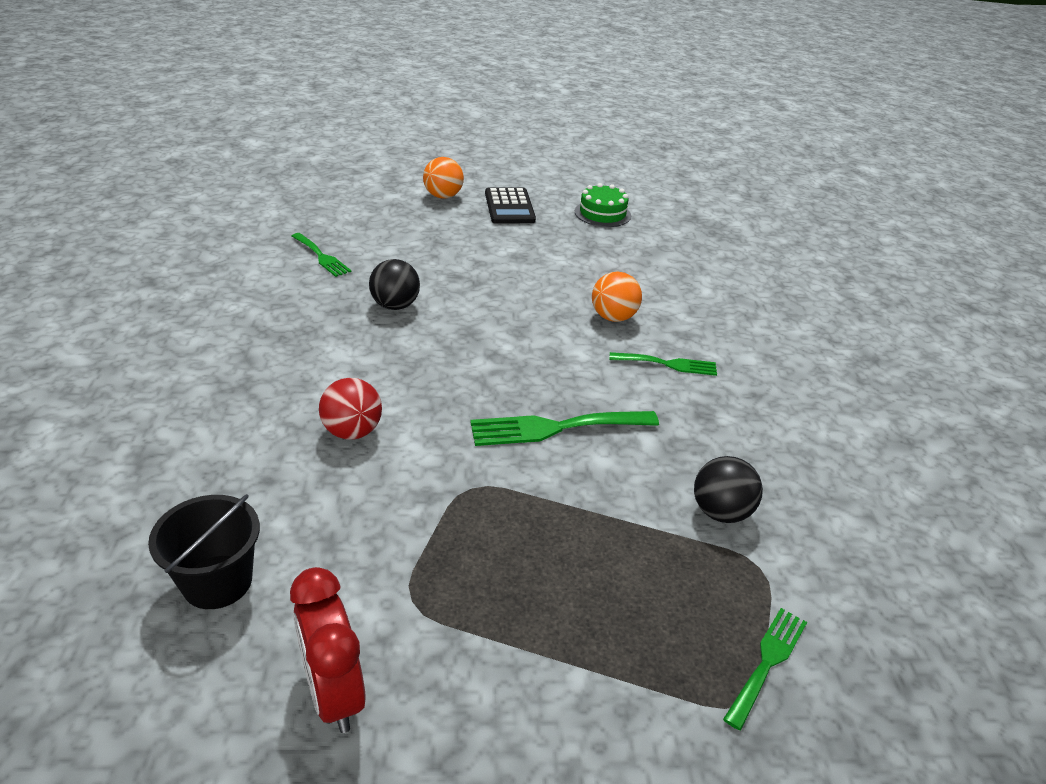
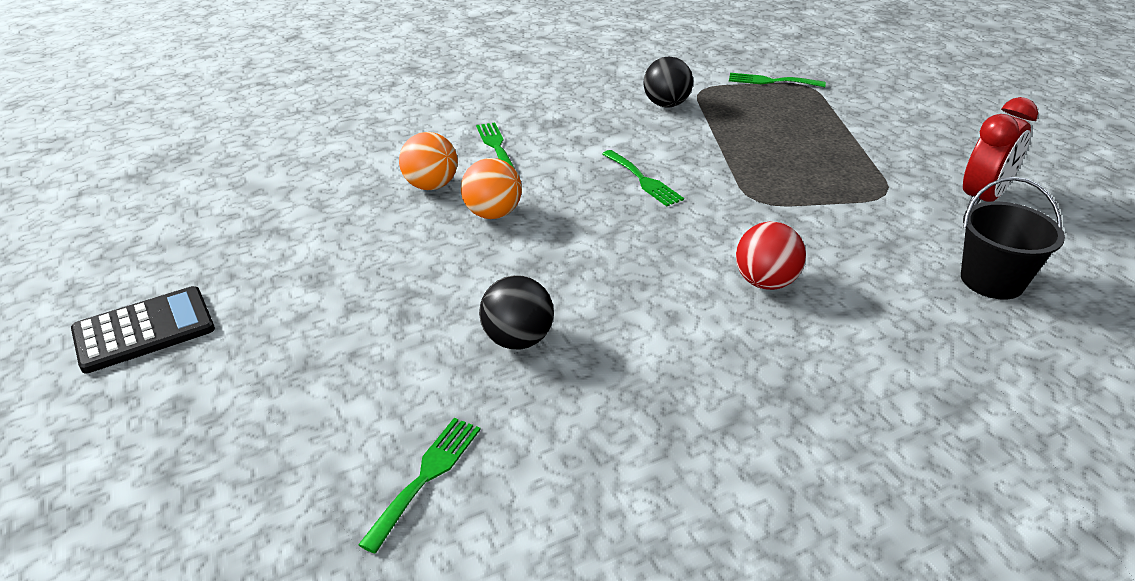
camera: 110 degrees left, 0 degrees up
(443, 196) = (115, 419): orange ball -> orange ball (493, 214)
(555, 428) = (643, 180): green fork -> green fork, size x0.63
(602, 213) = (145, 242): green cake -> none

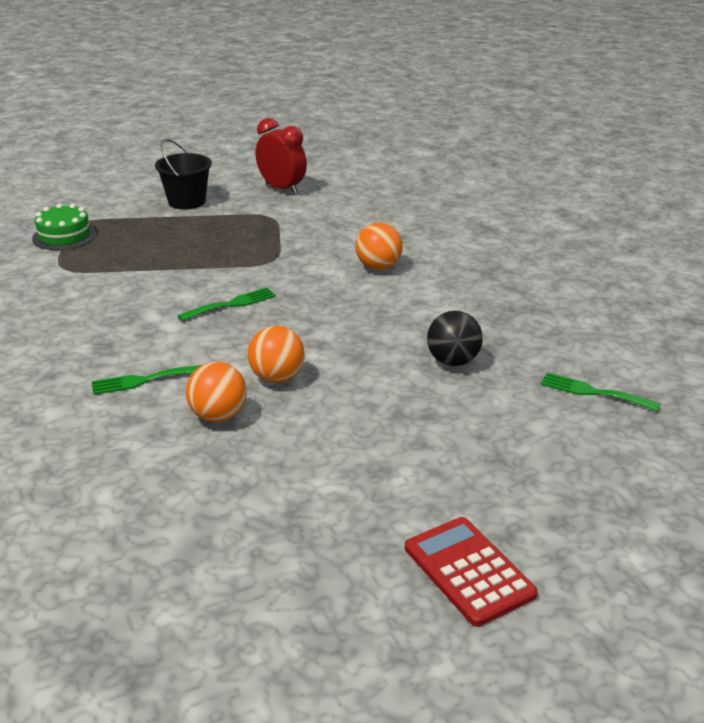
camera: 90 degrees left, 5 degrees down
(144, 330) = (468, 571): black calculator -> red calculator
(666, 105) = (90, 287): black ball -> none
(765, 282) = (378, 267): red ball -> orange ball
(771, 81) = (64, 236): green fork -> green cake
(992, 280) = (374, 201): black bucket -> black bucket (187, 201)

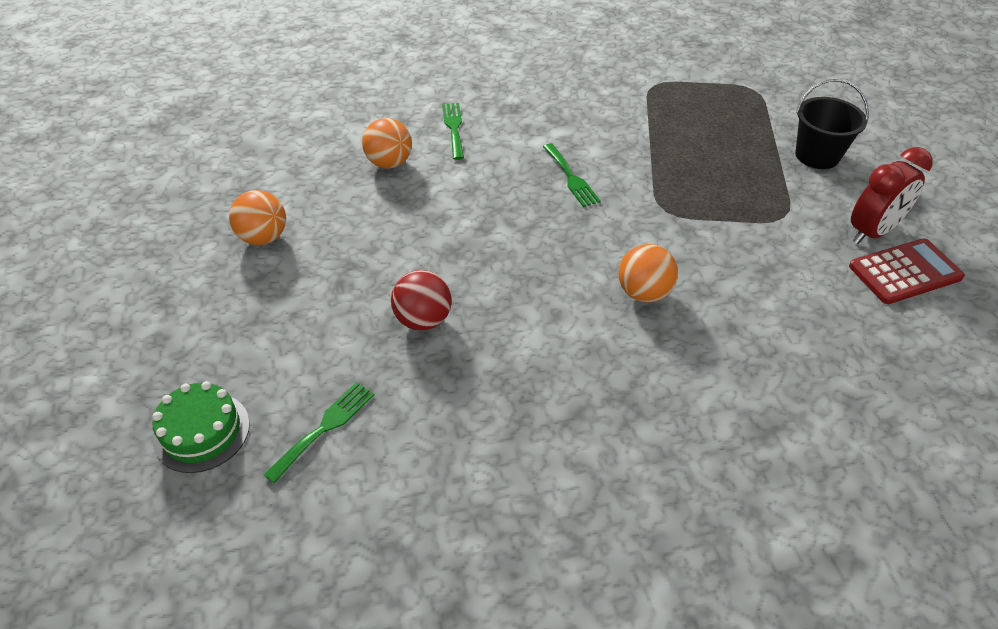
camera: 100 degrees right, 15 degrees up
(64, 236) = (722, 82): green cake -> green cake (202, 432)
(277, 378) = (433, 197): orange ball -> orange ball (263, 237)
(453, 361) = (423, 320): black ball -> red ball
(468, 571) = (141, 272): red calculator -> red calculator (905, 272)

